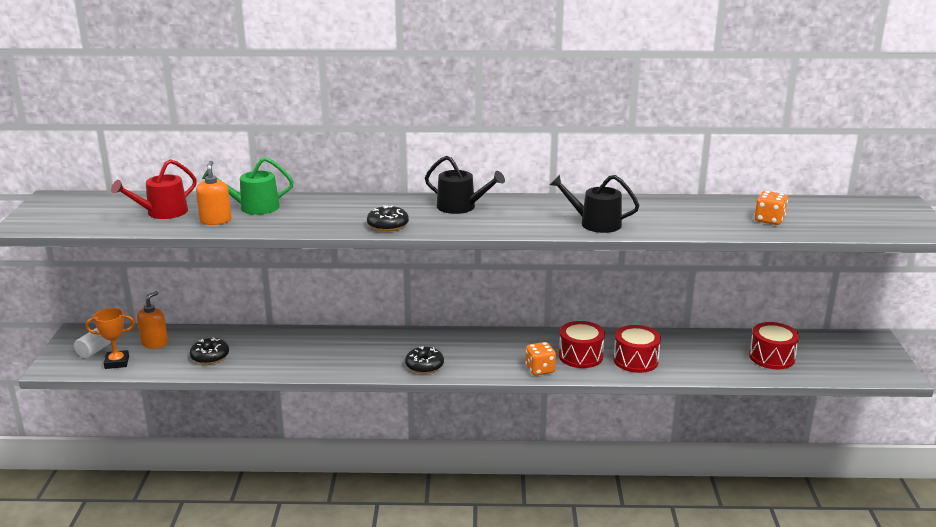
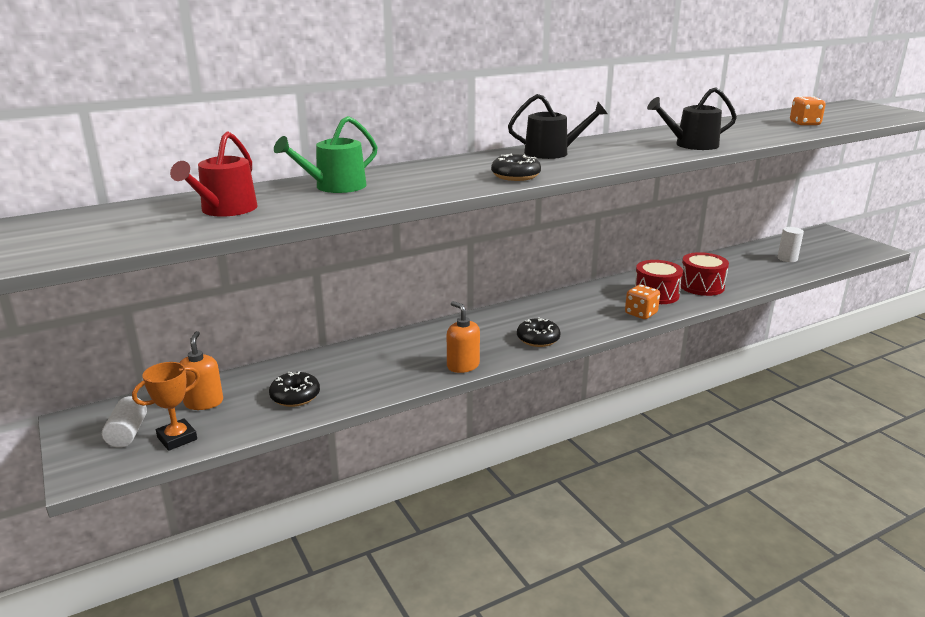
camera: 30 degrees left, 0 degrees up
(215, 220) = (312, 205): orange soap dispenser -> orange soap dispenser (463, 366)
(771, 357) = (787, 259): red drum -> white cylinder

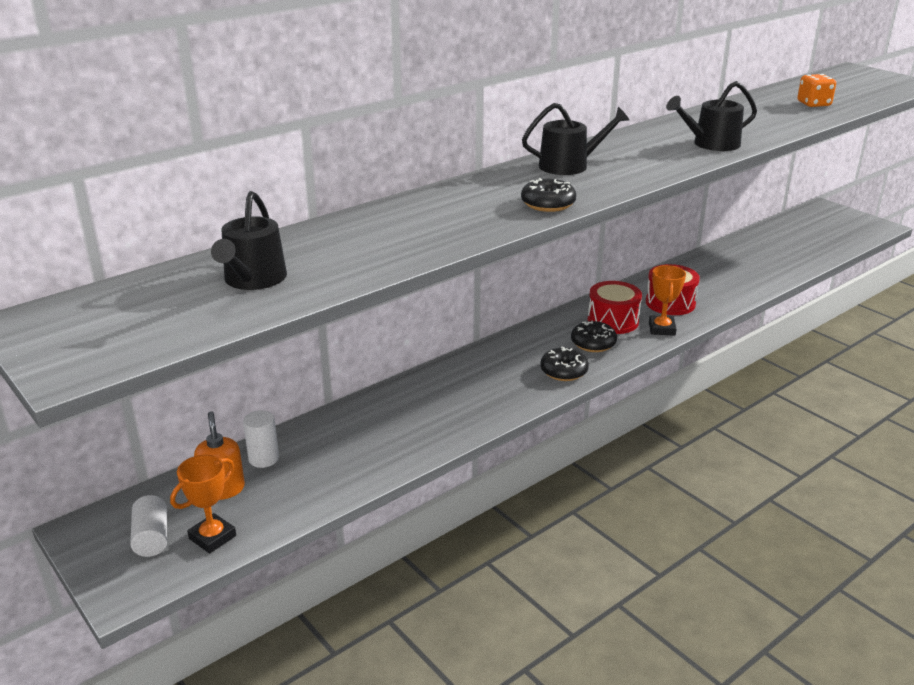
camera: 10 degrees left, 5 degrees up
(225, 210) = (253, 279): red watering can -> black watering can
(295, 396) = (324, 470): black donut -> black donut (593, 343)
(335, 187) = (357, 234): green watering can -> none
(463, 366) = (494, 412): orange soap dispenser -> none
(641, 313) = (662, 329): orange dice -> orange trophy
(701, 286) = (714, 288): red drum -> red drum (613, 321)
(787, 259) = (792, 246): white cylinder -> white cylinder (263, 458)

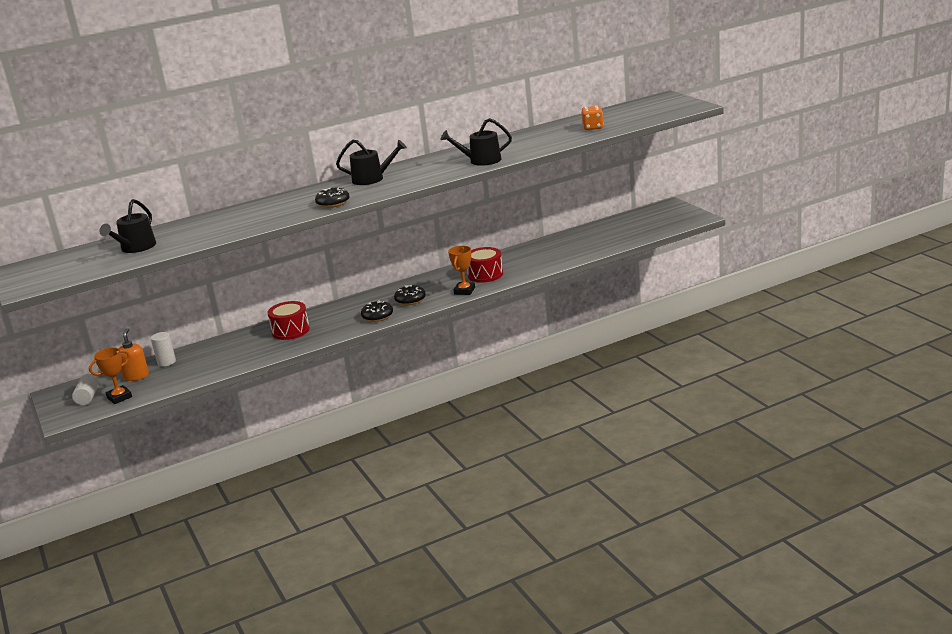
camera: 15 degrees right, 5 degrees down
(613, 321) = (435, 286): red drum -> red drum (290, 331)

